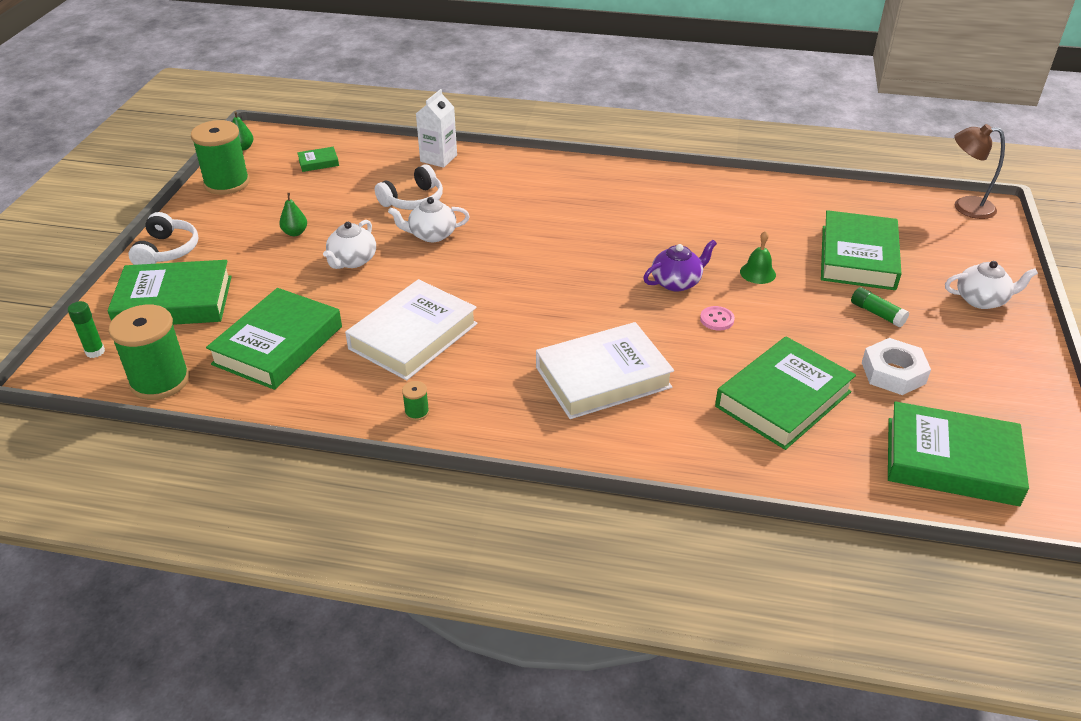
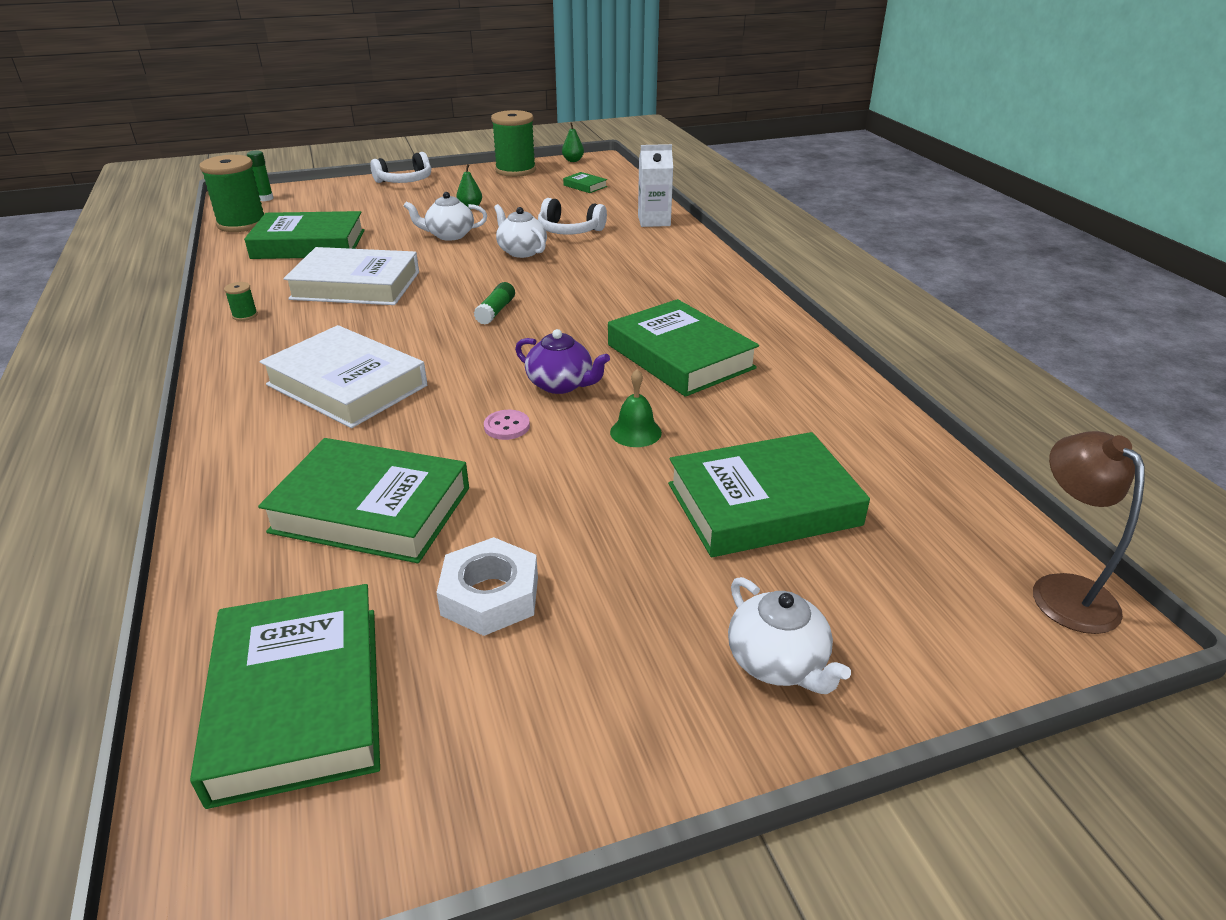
camera: 60 degrees right, 5 degrees down
(174, 302) = (342, 201): green book -> green book (680, 356)
(877, 313) = (631, 551): green glue stick -> green glue stick (496, 311)

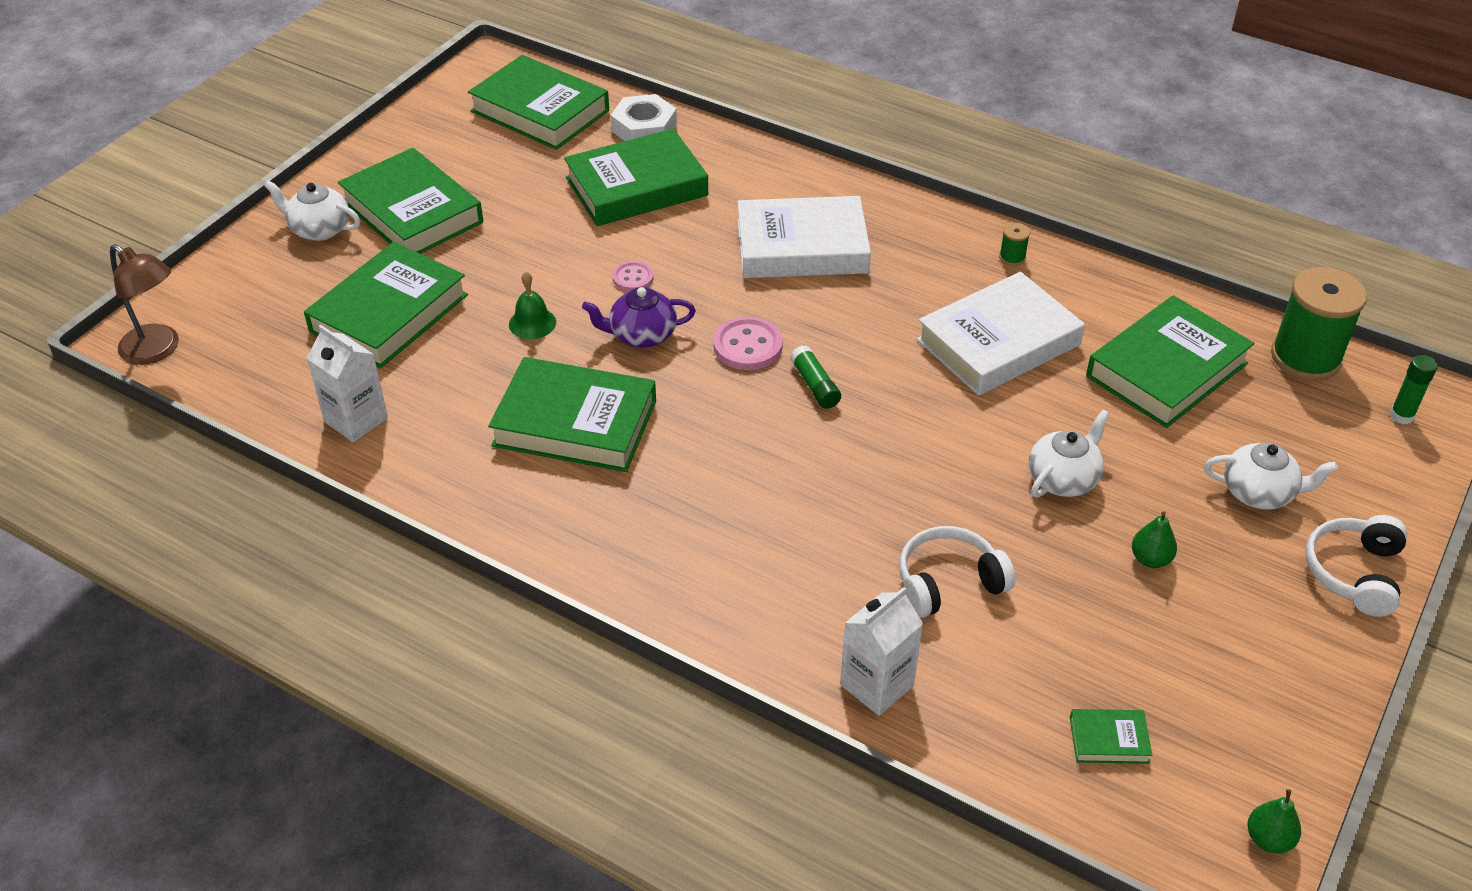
camera: 140 degrees right, 10 degrees up
(490, 595) = (505, 184): white nut -> white nut (644, 128)
(499, 346) = (747, 346): none -> pink button
(515, 170) = (1284, 724): green spool -> none
(521, 251) = (936, 498): white teapot -> white teapot (1259, 493)
(637, 619) = (412, 212): none -> green book
(857, 428) = (356, 420): none -> white carton

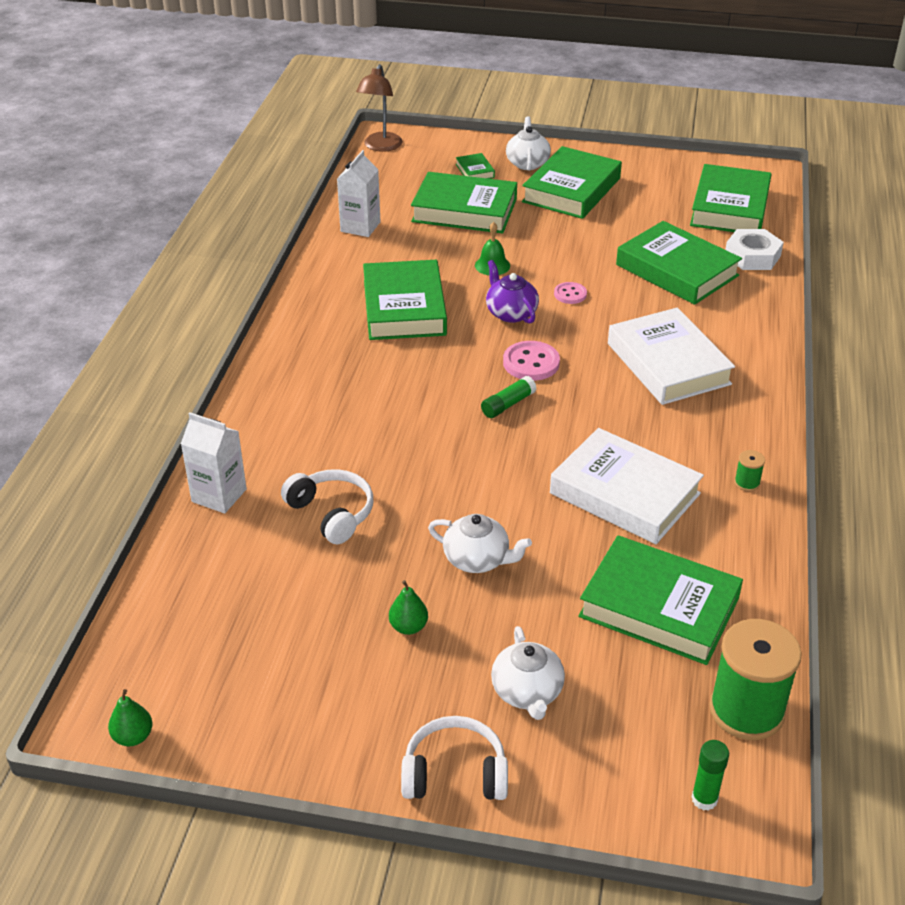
camera: 70 degrees right, 5 degrees down
(1109, 740) = (205, 627): green book -> green book (475, 171)

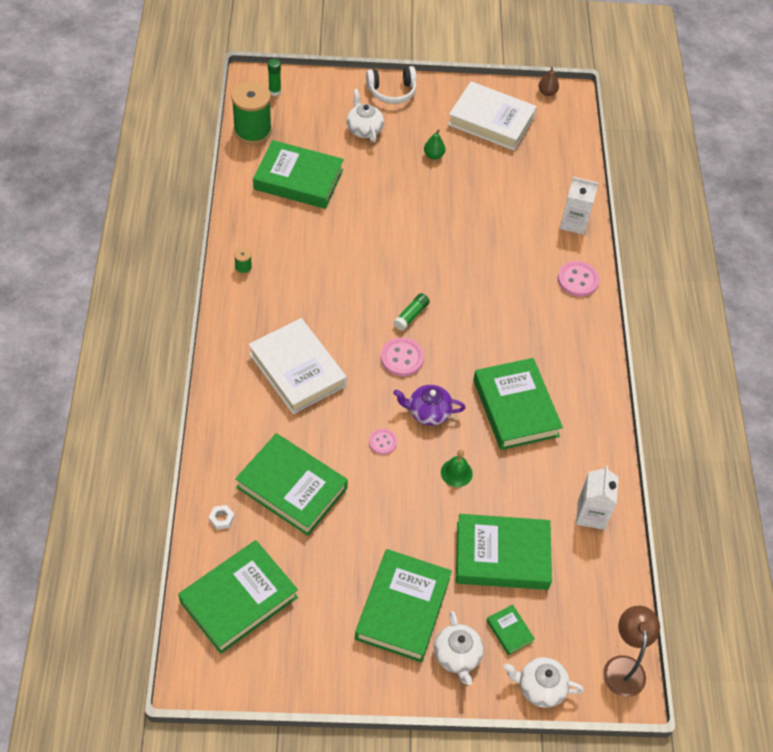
camera: 165 degrees right, 15 degrees up
(133, 737) = (547, 92): green pear -> brown pear
(256, 422) = (577, 280): none -> pink button
(332, 513) = (500, 218): white headphones -> none
(477, 559) = (405, 197): white teapot -> white teapot (540, 687)
(510, 313) = (428, 412): purple teapot -> purple teapot turned 135 degrees clockwise
(624, 493) = (323, 251): white book -> white book (491, 121)
(730, 207) = (238, 599): green book -> green book turned 45 degrees clockwise
(752, 256) = (221, 519): white nut -> white nut, size x0.48

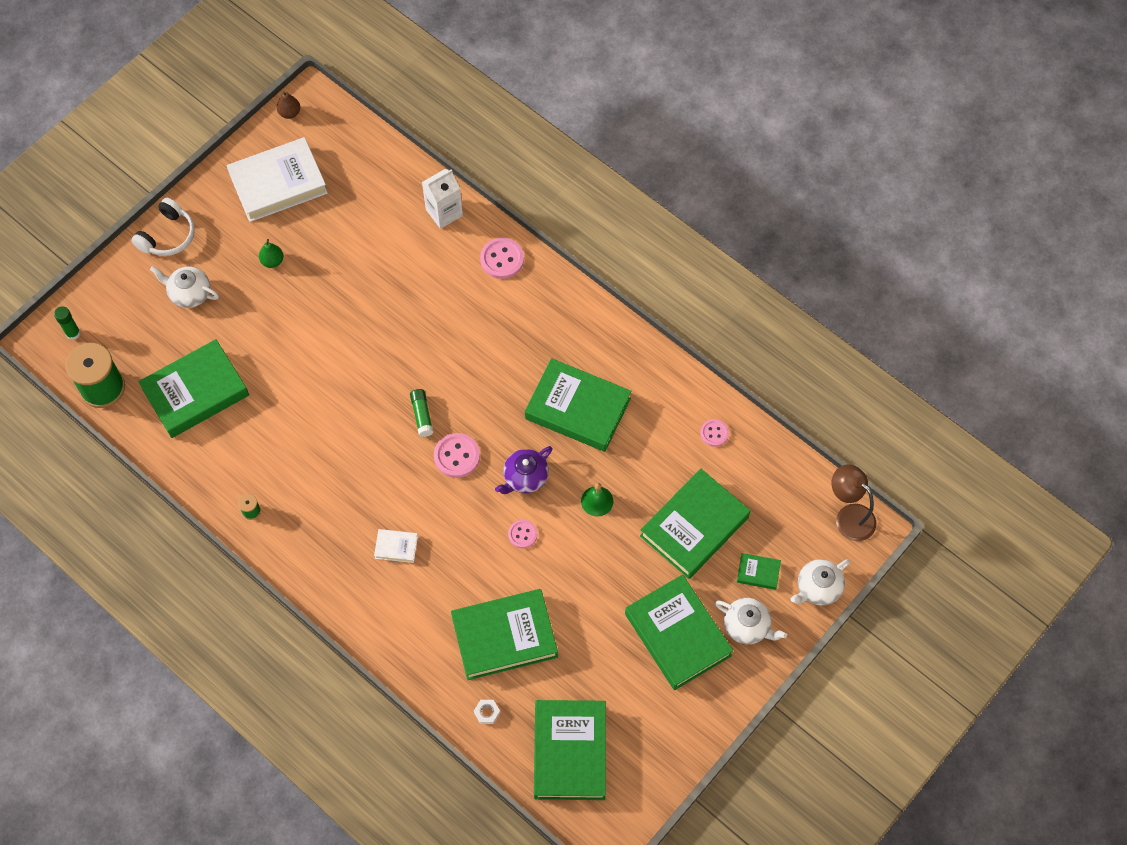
camera: 45 degrees left, 10 degrees up
(297, 370) = (396, 547): white book -> white book, size x0.43
(591, 514) = (714, 433): white carton -> pink button

